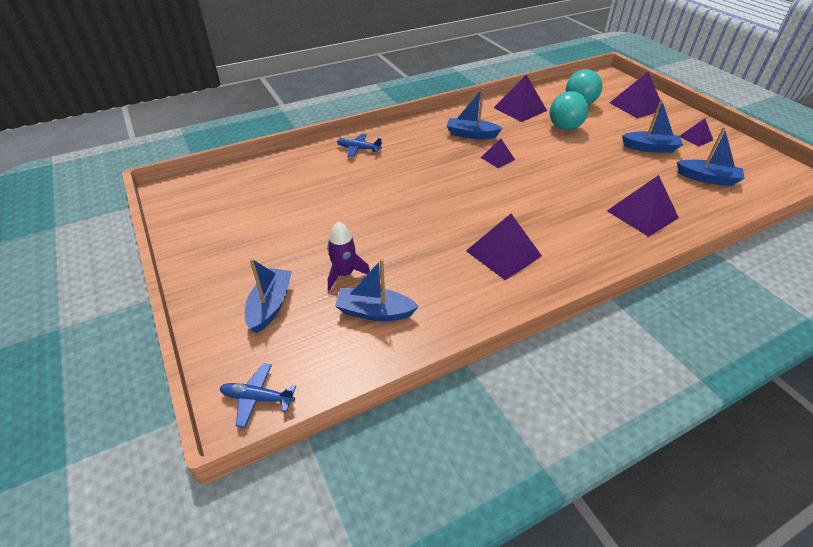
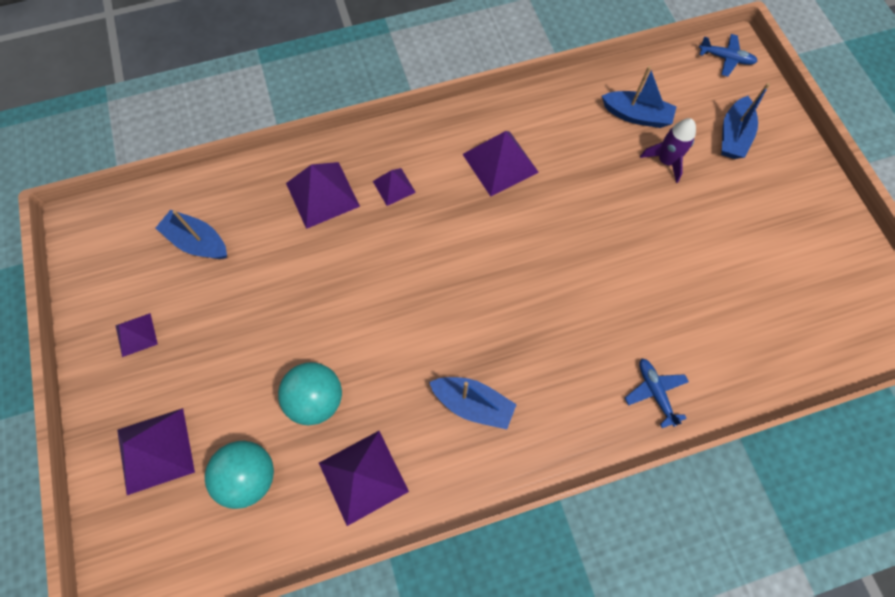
camera: 170 degrees left, 25 degrees up
(358, 149) = (655, 392): blue plane -> blue plane turned 135 degrees counterclockwise
(497, 158) = (452, 331): purple pyramid -> purple pyramid (394, 186)
(650, 148) = (222, 320): blue boat -> none

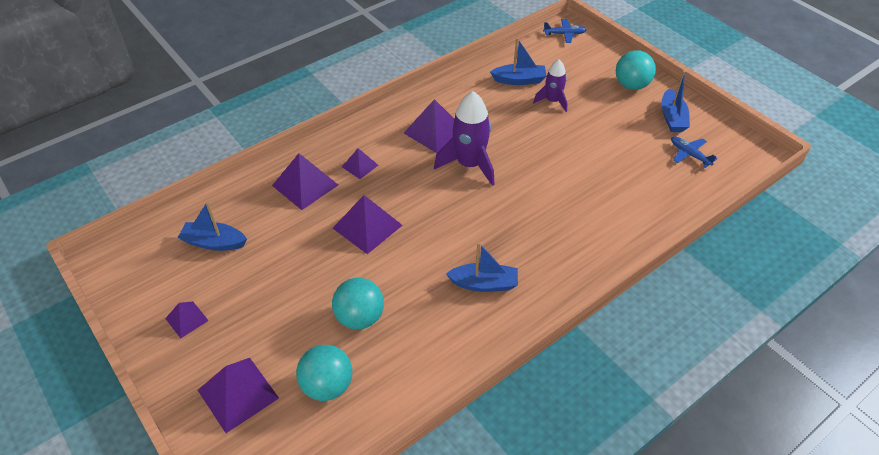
camera: 20 degrees left, 20 degrees down
(363, 477) = (420, 357): purple pyramid -> purple pyramid (367, 226)
(523, 226) = (469, 164): none -> purple rocket
(655, 392) = (612, 237): blue plane -> blue plane (689, 154)
(733, 136) = (591, 76): blue boat -> blue boat (672, 118)
(781, 167) = (631, 85): none -> turquoise ball

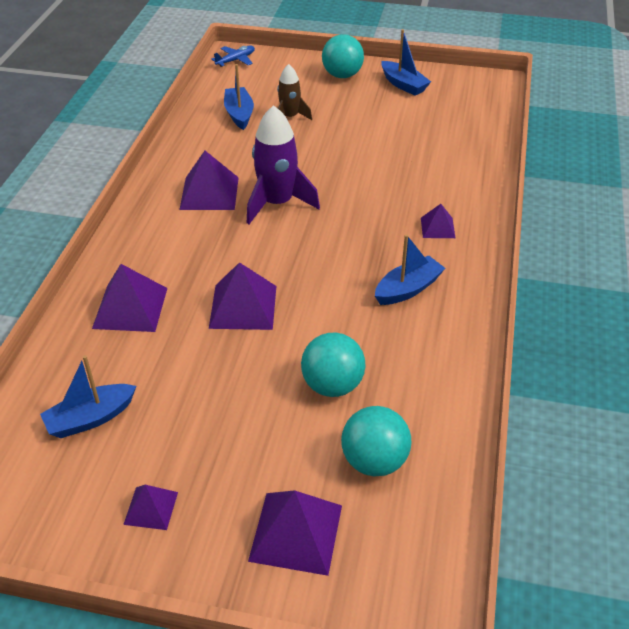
camera: 40 degrees left, 5 degrees down
(360, 166) = (169, 260): purple pyramid -> purple pyramid (437, 227)
(519, 80) = (239, 114): blue boat -> blue boat turned 60 degrees counterclockwise
(552, 101) = (290, 117): purple rocket -> brown rocket
(689, 154) = (448, 105): blue plane -> none

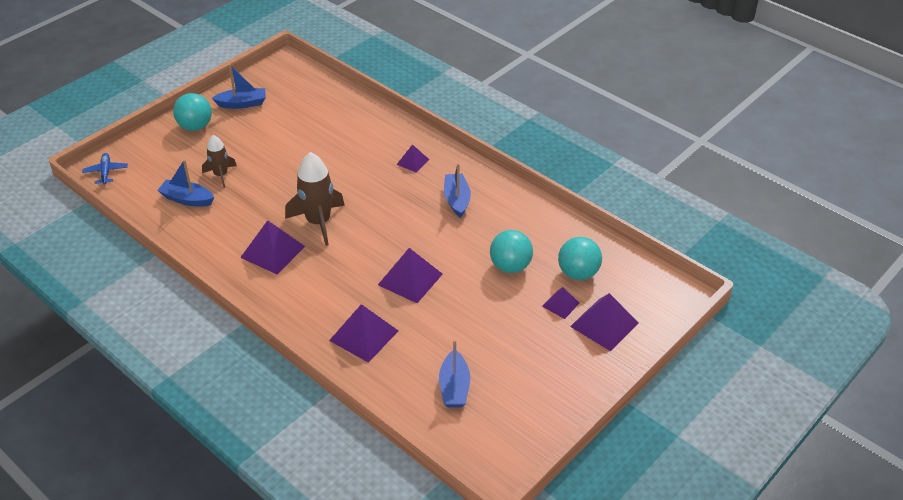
camera: 60 degrees left, 0 degrees up
(151, 508) = (547, 380): purple pyramid -> purple pyramid (560, 304)
(277, 203) = (318, 222): purple rocket -> brown rocket

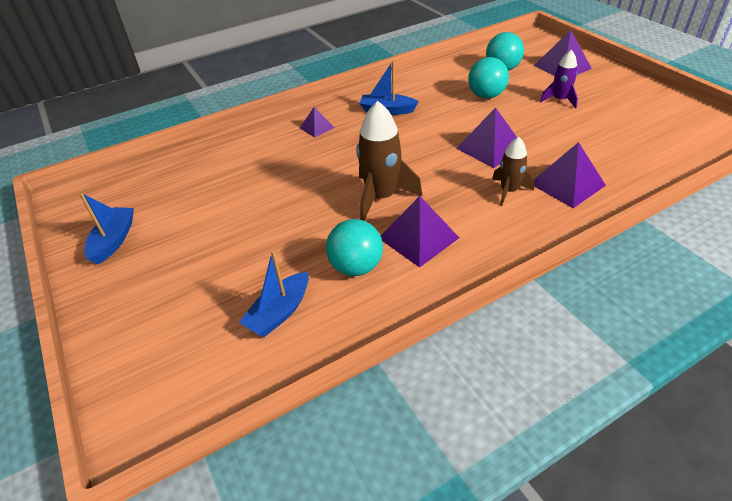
camera: 70 degrees left, 0 degrees up
(106, 172) = (150, 417): blue plane -> none
(195, 126) = (123, 292): turquoise ball -> turquoise ball (356, 267)
(221, 175) = (248, 273): brown rocket -> brown rocket (509, 191)
(454, 387) = (637, 140): blue boat -> none
(521, 325) = (559, 100): none -> purple rocket
(560, 304) = (537, 80): purple pyramid -> none

